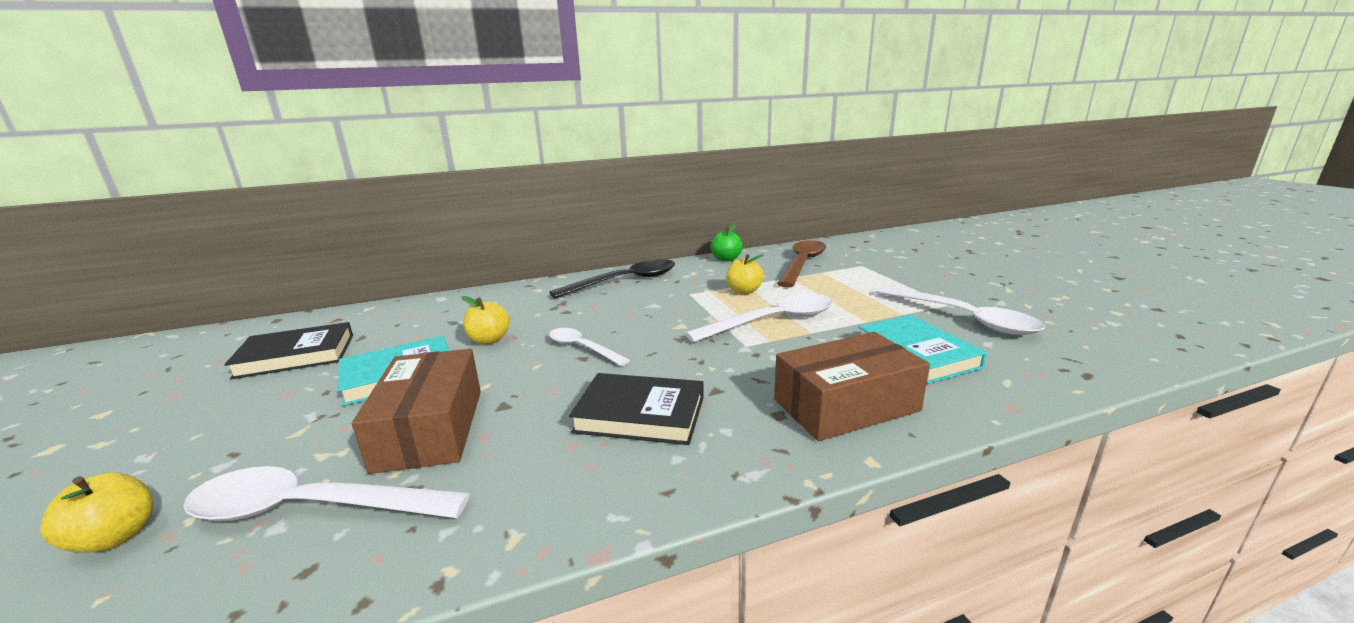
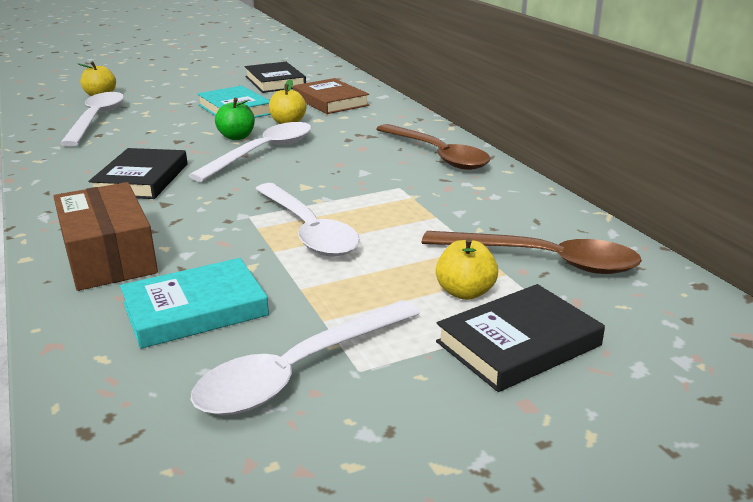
camera: 85 degrees right, 5 degrees up
(430, 321) = (330, 101): none -> brown book
(431, 428) = (158, 128): brown box -> none
(582, 348) = (263, 153): white spoon -> white spoon, size x1.67
(625, 281) = (437, 155): black spoon -> brown spoon
(726, 259) = (547, 205): green apple -> green apple (237, 137)
(744, 291) = (409, 216): yellow apple -> yellow apple (465, 292)
(895, 273) = (518, 343): none -> black book

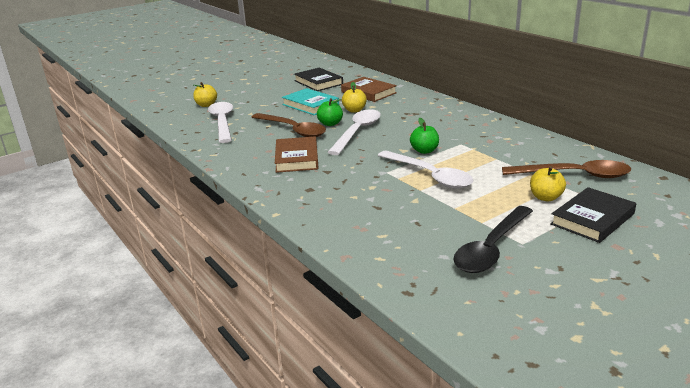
camera: 10 degrees left, 0 degrees up
(109, 256) = (325, 205): brown box -> none
(141, 179) = (296, 158): black book -> brown book
(195, 309) = (406, 227): turquoise book -> none
(299, 370) = (491, 248): white spoon -> black spoon
(335, 191) = (424, 151): none -> green apple
(437, 155) = (466, 121): brown spoon -> brown spoon (292, 130)

